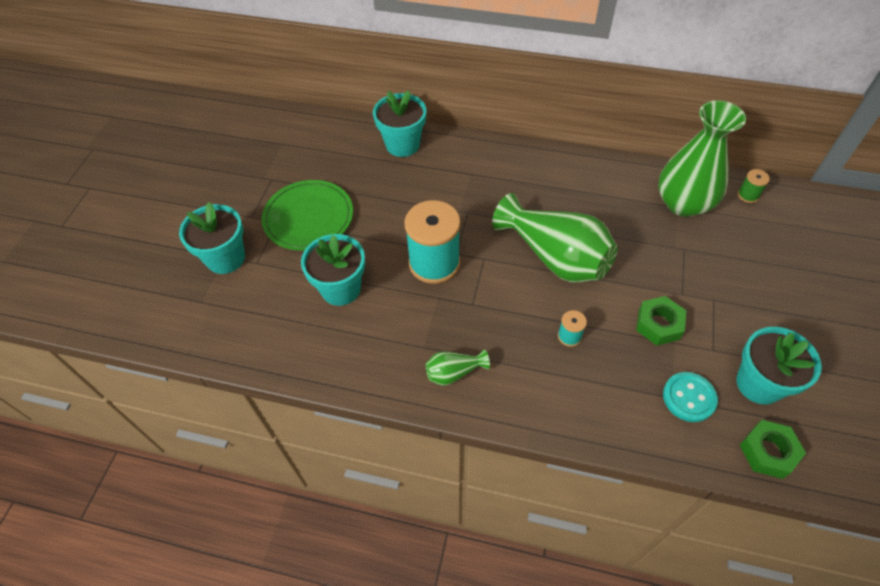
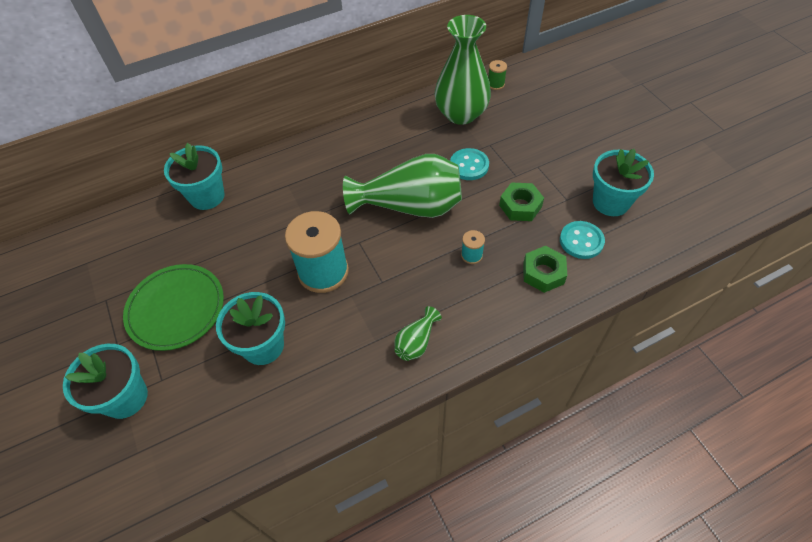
camera: 40 degrees left, 0 degrees up
(644, 255) = (469, 165): none -> turquoise button
(768, 452) = (653, 241): green nut -> green nut (543, 273)

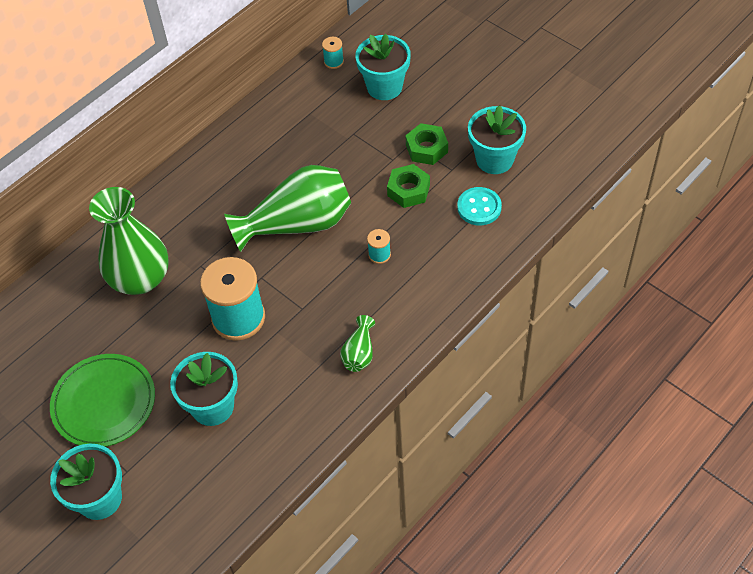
camera: 20 degrees left, 0 degrees up
(207, 196) = (73, 281): turquoise flower pot -> turquoise flower pot (384, 87)
(461, 114) = (310, 107): green vase -> green vase (140, 278)
(469, 165) = (341, 163): turquoise button -> none
(495, 84) = (333, 62): green spool -> turquoise spool
(543, 273) = (454, 250): green nut -> green nut (426, 148)

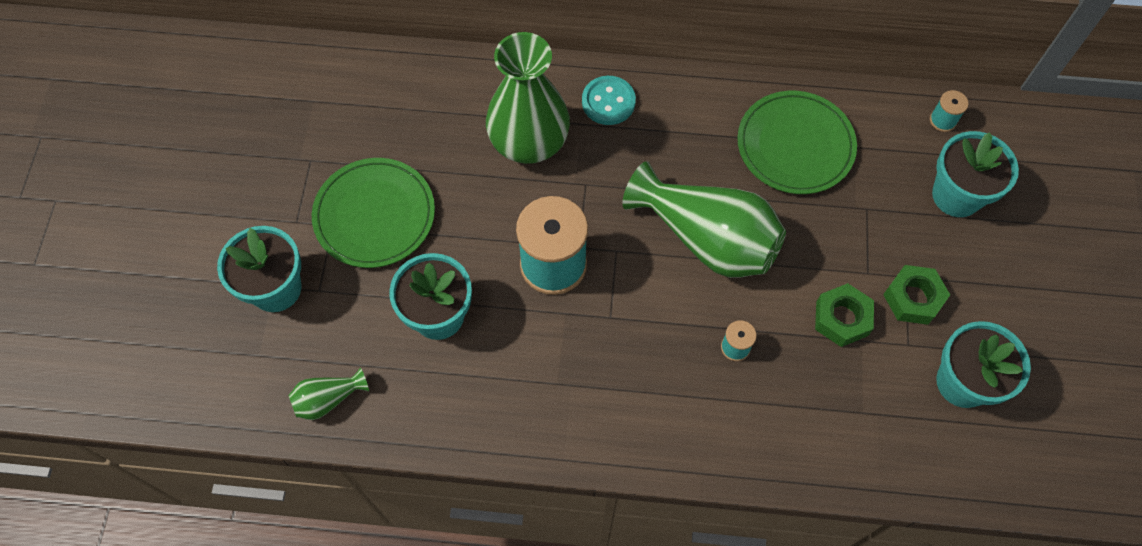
camera: 50 degrees right, 10 degrees up
(281, 141) = (795, 145): none -> green plate
(359, 353) = (600, 413): green vase -> green vase (328, 399)
(479, 207) = (882, 410): turquoise button -> turquoise button (608, 102)

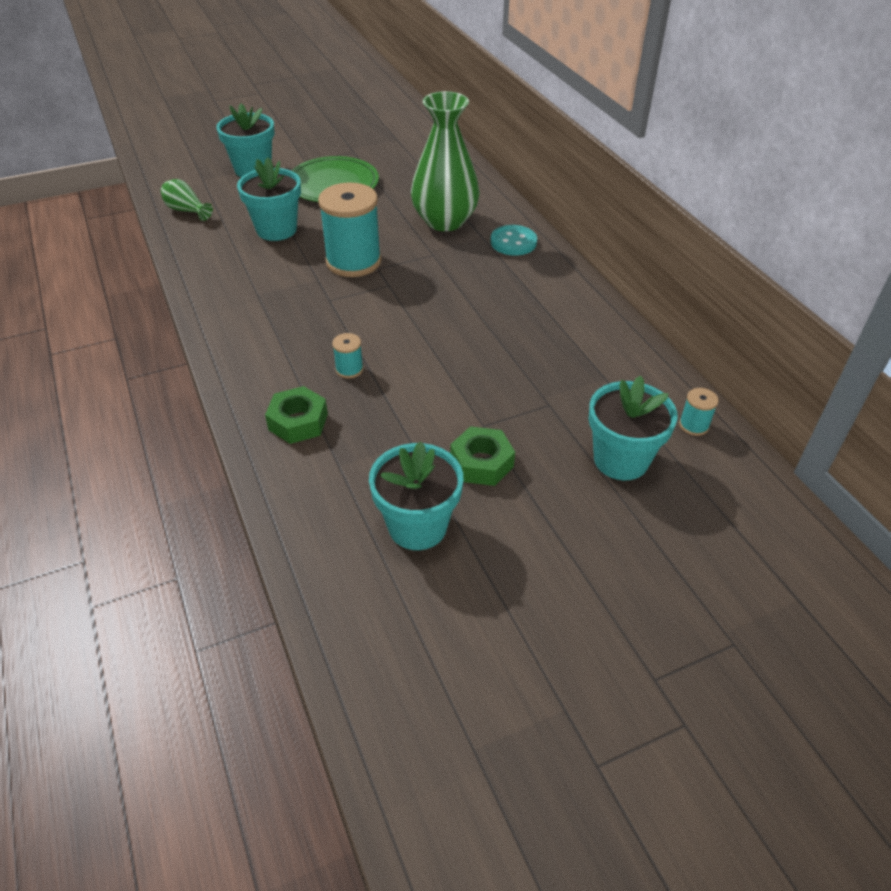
camera: 60 degrees right, 20 degrees down
(707, 239) = (437, 324): green vase -> none
(795, 145) = (571, 343): green plate -> none
(841, 318) = (423, 422): green nut -> green nut (298, 422)

